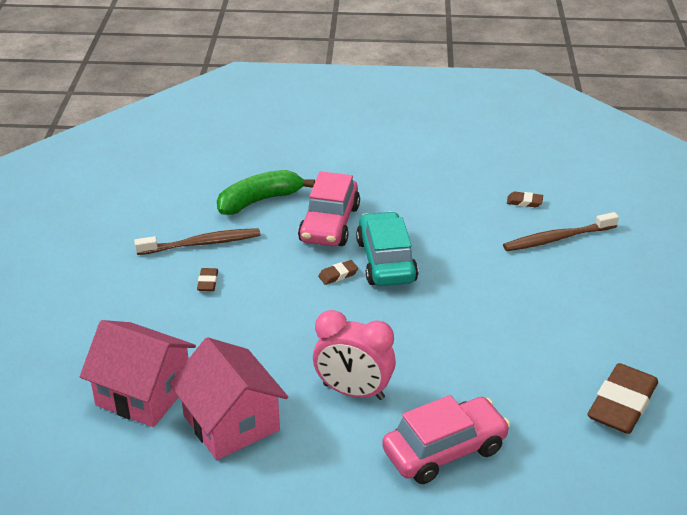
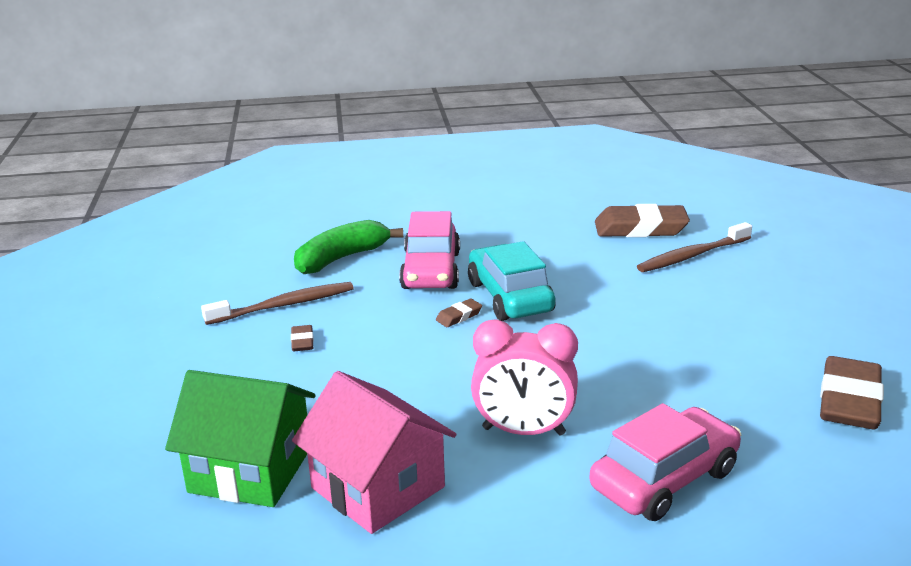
camera: 10 degrees left, 10 degrees down
(143, 393) = (250, 470): pink house -> green house
(524, 202) = (640, 228): brown eraser -> brown eraser, size x2.26

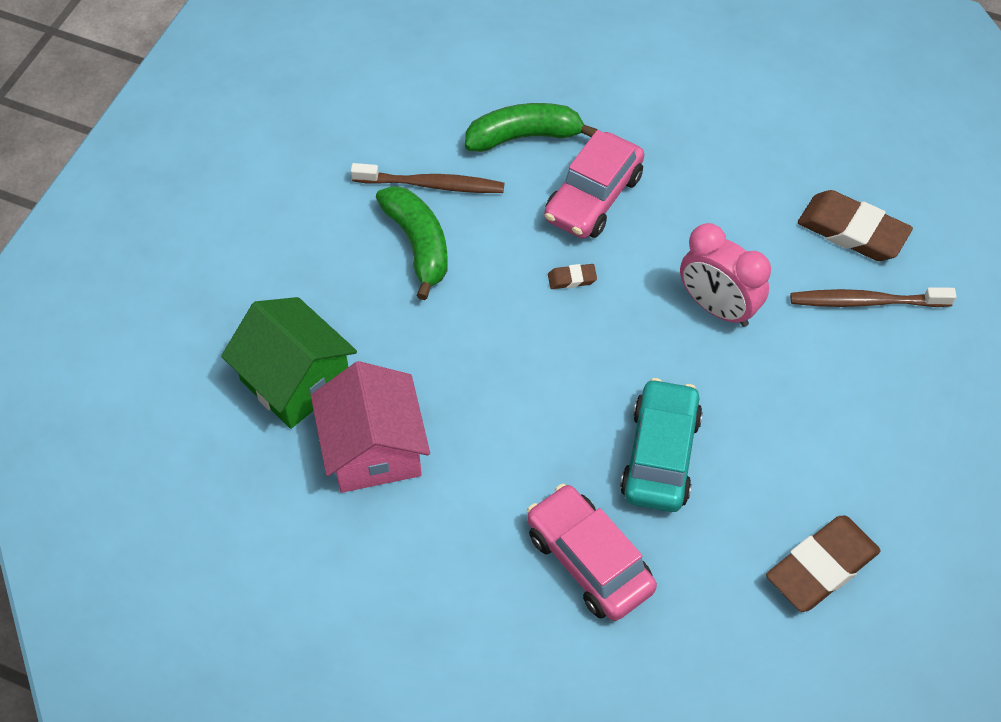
camera: 30 degrees right, 30 degrees up
(302, 342) = (418, 245): brown eraser -> green banana
(510, 297) = (637, 274): turquoise car -> turquoise car (660, 455)
(523, 431) = (521, 450): pink clock -> pink clock (717, 307)
(664, 479) = (589, 561): pink car -> pink car turned 120 degrees counterclockwise

